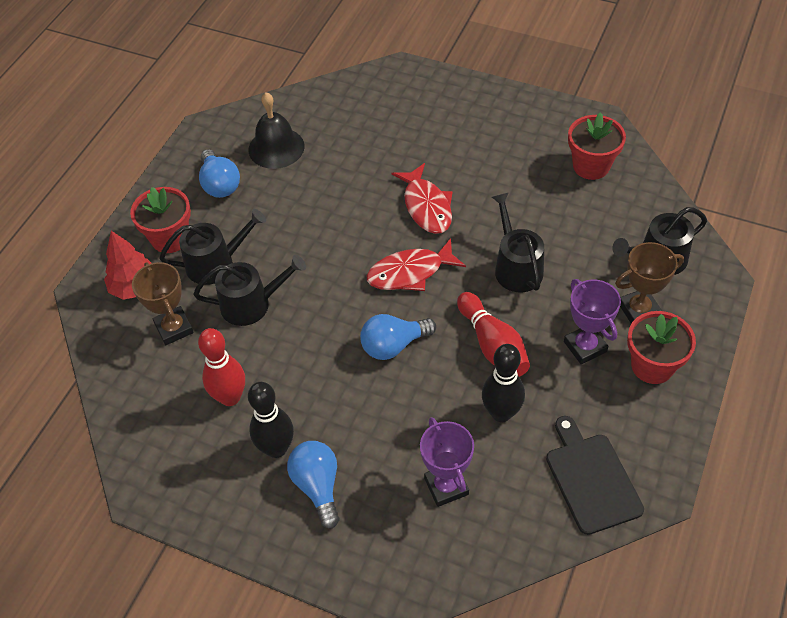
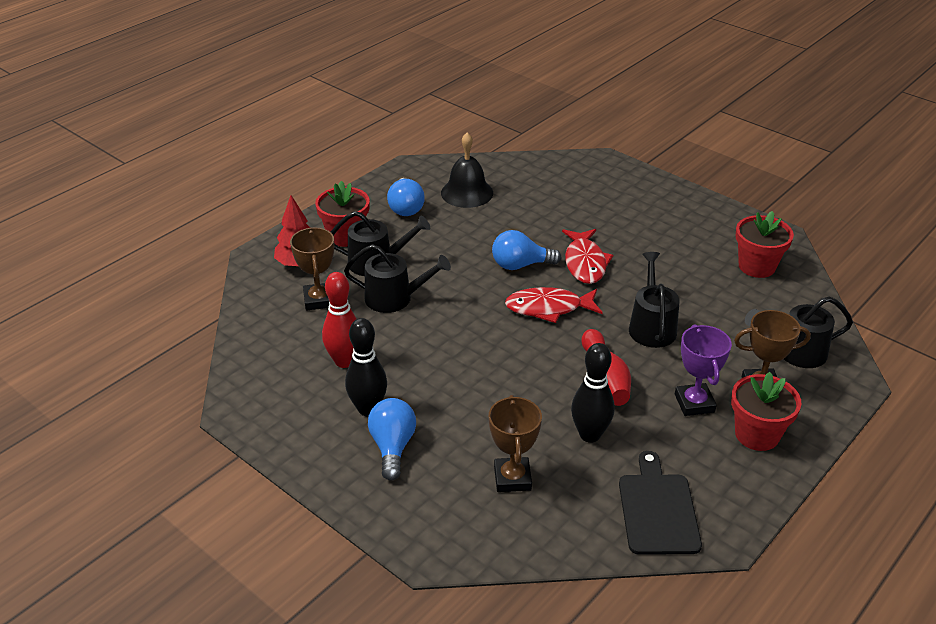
camera: 15 degrees right, 15 degrees down
(393, 345) = (509, 358): blue light bulb -> blue light bulb (520, 265)
(446, 486) = (512, 478): purple trophy -> brown trophy

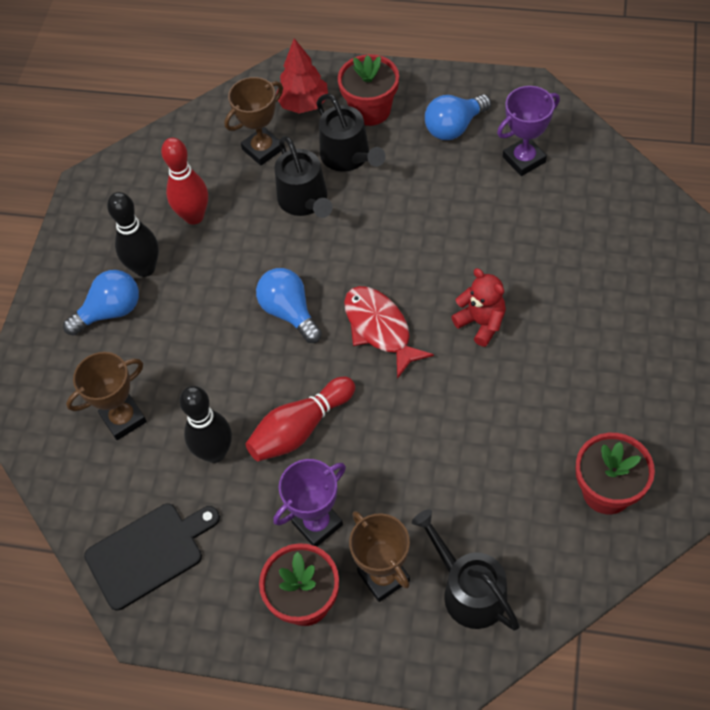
camera: 65 degrees right, 20 degrees up
(467, 192) = (524, 159): black bell -> purple trophy
(520, 265) = (433, 270): blue light bulb -> blue light bulb (289, 312)
(585, 263) = (481, 323): red fish -> red teddy bear
(651, 326) = (415, 433): black watering can -> none

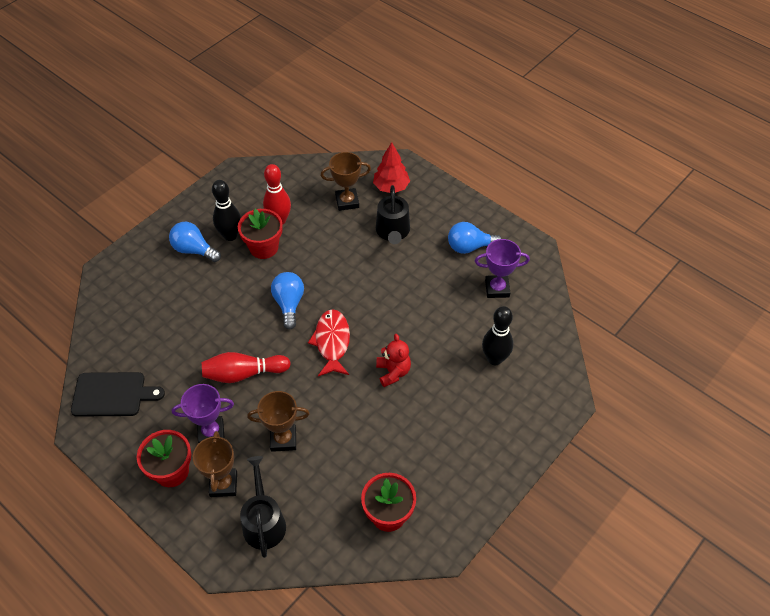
camera: 25 degrees right, 5 degrees down
(110, 312) = (194, 250): blue light bulb -> blue light bulb turned 150 degrees counterclockwise
(123, 419) = (155, 313): brown trophy -> brown trophy (283, 439)
(215, 452) = (188, 360): black bowling pin -> black bowling pin (494, 359)
(305, 201) = (347, 244): black watering can -> none
(370, 110) = (427, 211): red flower pot -> red flower pot (264, 247)

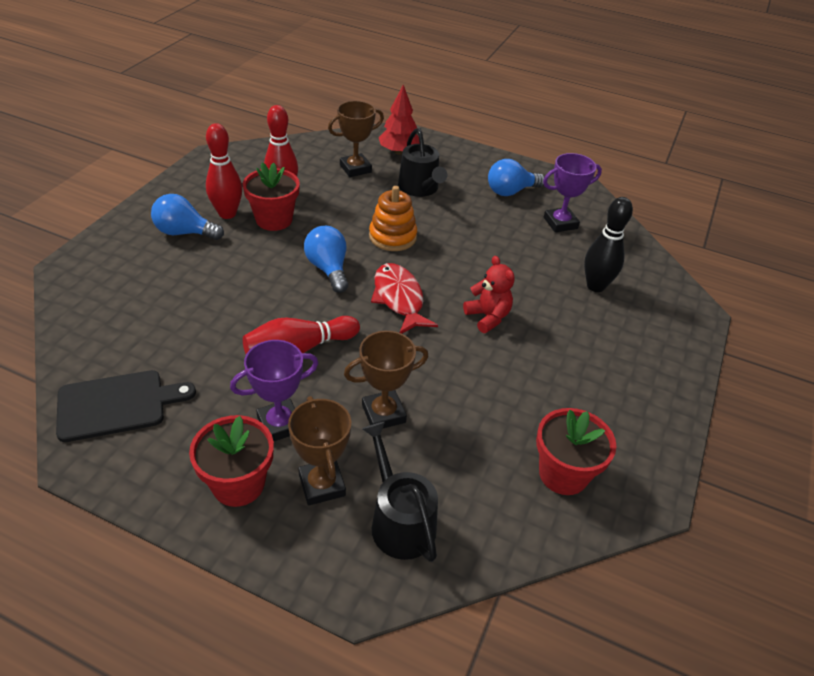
camera: 20 degrees left, 10 degrees down
(230, 235) = (227, 214): black bowling pin -> red bowling pin
(350, 280) = (392, 237): none -> orange stacking toy

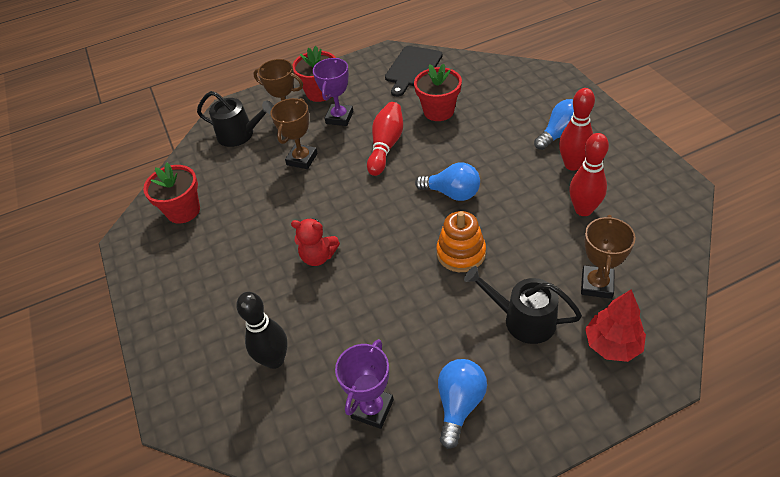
camera: 140 degrees right, 5 degrees up
(274, 220) = (543, 188): red flower pot -> red flower pot (438, 111)
(399, 299) = (384, 216): red fish -> none

